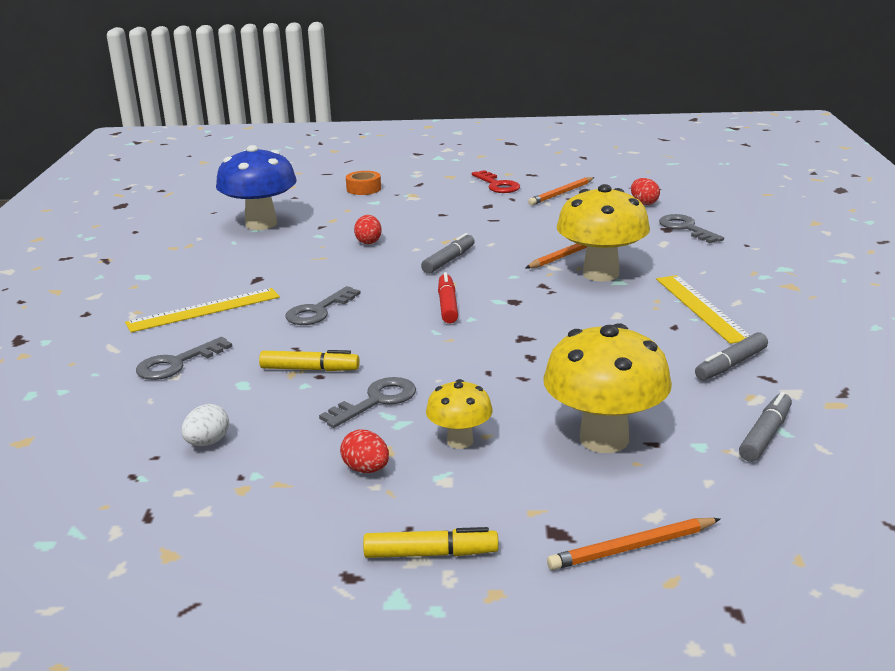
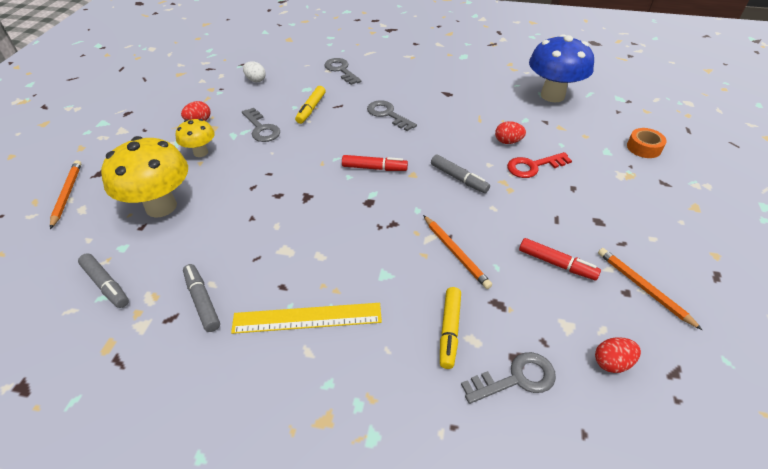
camera: 100 degrees right, 20 degrees up
(204, 310) = (405, 76): yellow ruler -> none
(431, 554) = (121, 134): yellow marker -> yellow marker (449, 330)
(497, 185) = (668, 239): red key -> red key (533, 166)
(554, 219) = (556, 264): none -> red marker
(601, 274) = (405, 266): yellow mushroom -> none

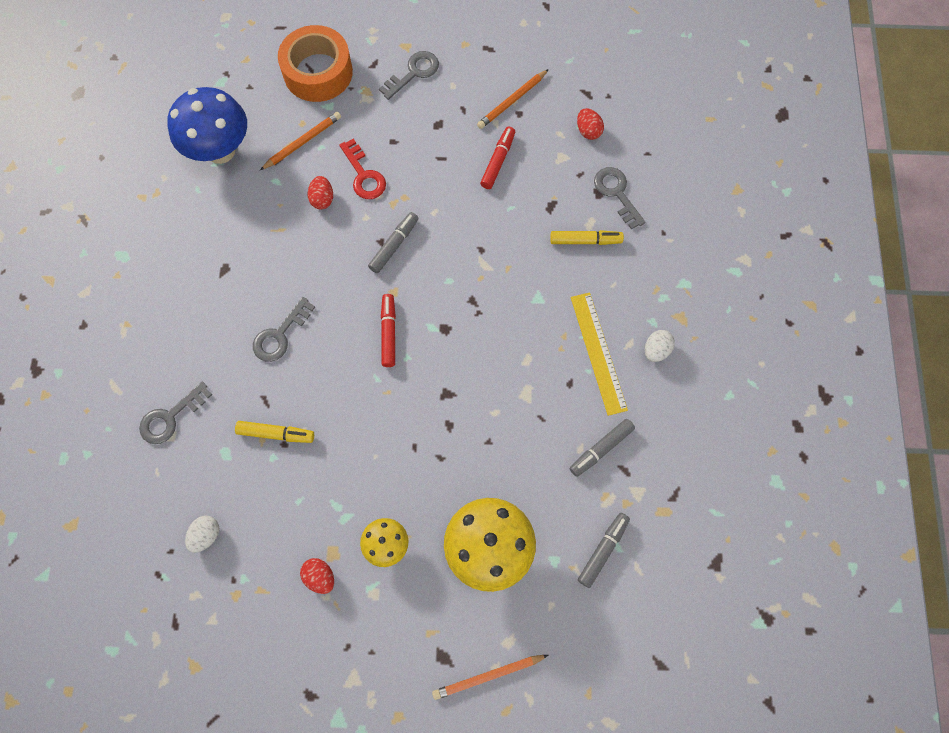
camera: 100 degrees left, 25 degrees up
(261, 128) = (327, 485): grey key -> grey key (413, 73)
(290, 379) = (656, 350): none -> white egg
(455, 253) = (500, 241): orange pencil -> orange pencil (302, 142)
(643, 148) = (318, 72): orange tape -> orange tape, size x1.99

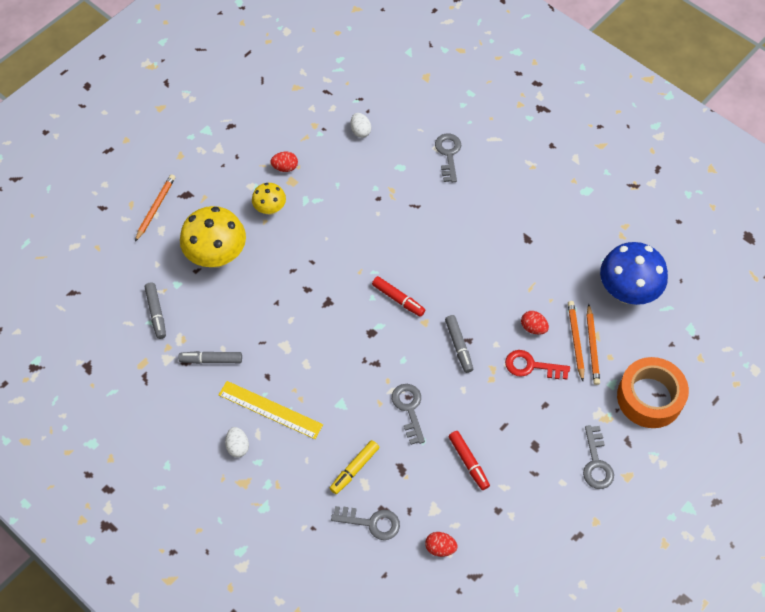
camera: 130 degrees right, 10 degrees down
(276, 434) = (388, 198): yellow marker -> none
(280, 335) = (452, 240): grey key -> grey key (409, 409)
(512, 101) = (513, 514): orange pencil -> orange pencil (575, 340)
(601, 449) = (211, 360): grey marker -> grey marker turned 90 degrees counterclockwise

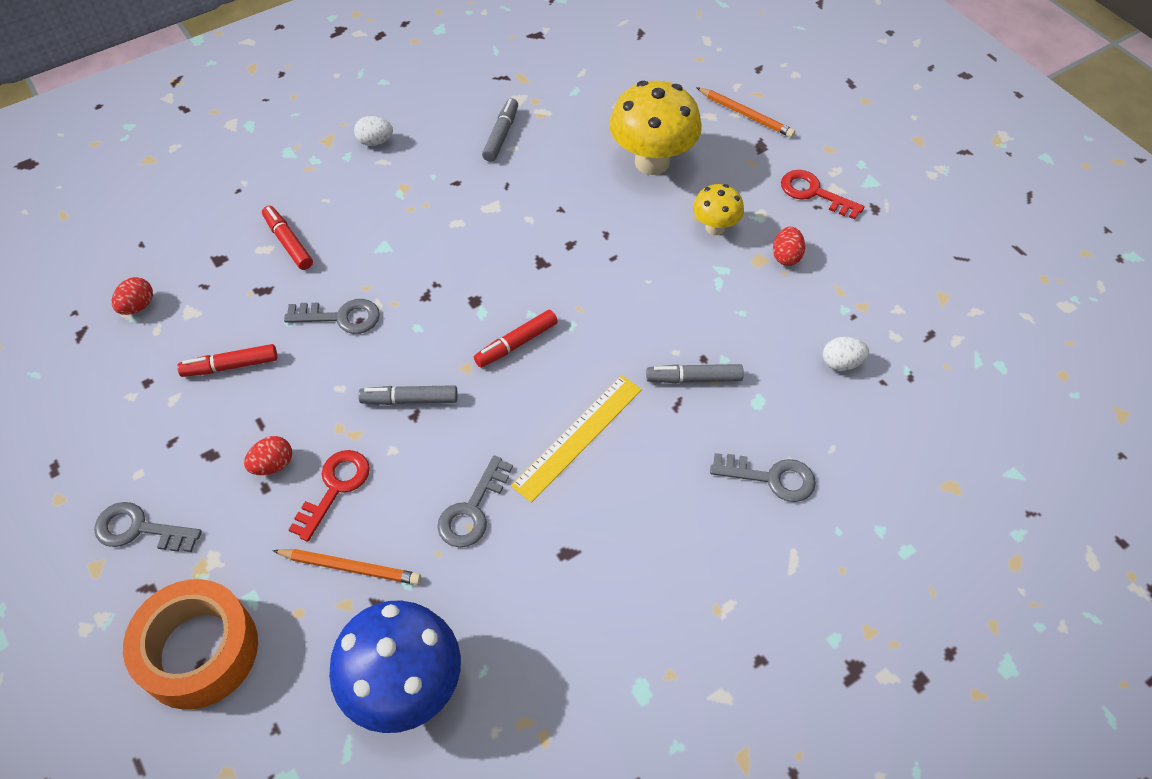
camera: 105 degrees right, 5 degrees down
(156, 313) = (586, 96): grey marker -> grey marker (693, 378)
(225, 159) = (814, 193): none -> red key
(270, 409) = (409, 178): yellow ruler -> yellow ruler (578, 437)
(354, 469) = (288, 242): yellow marker -> red marker
(371, 522) = (211, 245): grey key -> grey key (472, 510)
(533, 328) = (398, 511): red egg -> red egg (273, 465)
(592, 346) = (328, 590): orange pencil -> none

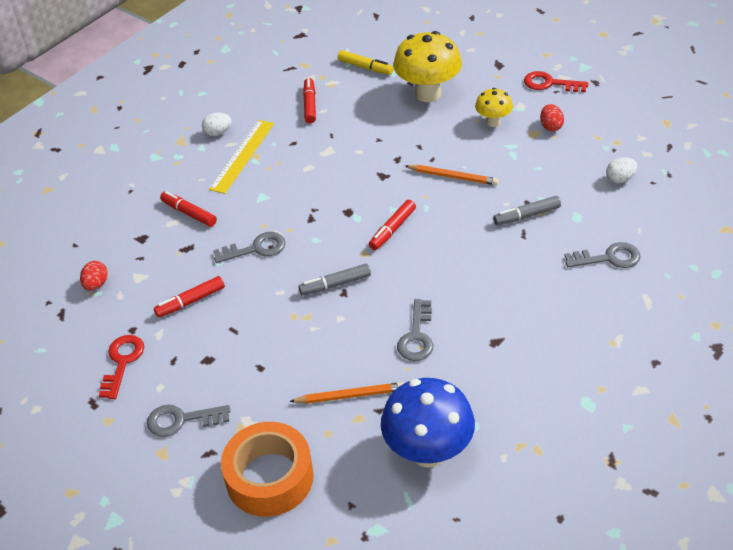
camera: 15 degrees left, 10 degrees down
(273, 465) = (258, 352): red egg -> none
(335, 488) = (311, 352): red key -> red key (122, 362)
(501, 135) = (310, 105): grey marker -> red marker
(578, 437) = (466, 272): yellow ruler -> yellow ruler (242, 156)
(593, 102) = (365, 67): none -> yellow marker
(746, 115) = (478, 48): orange pencil -> orange pencil (453, 177)

